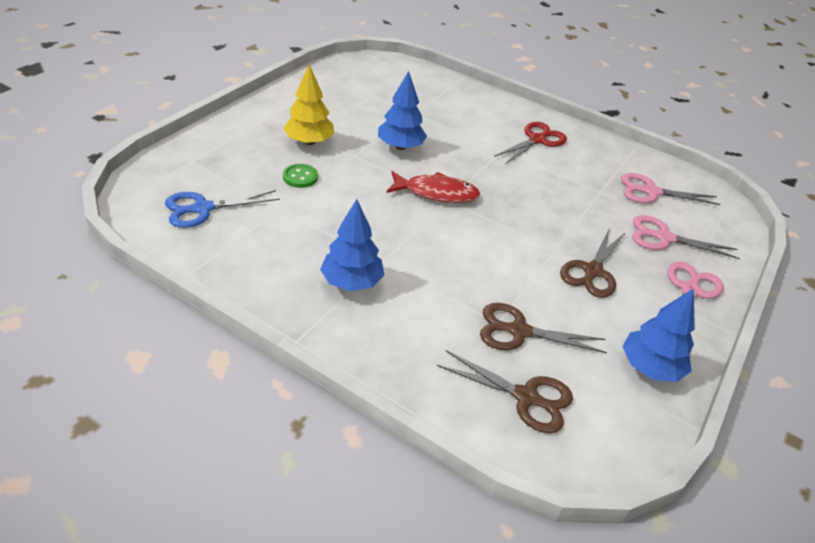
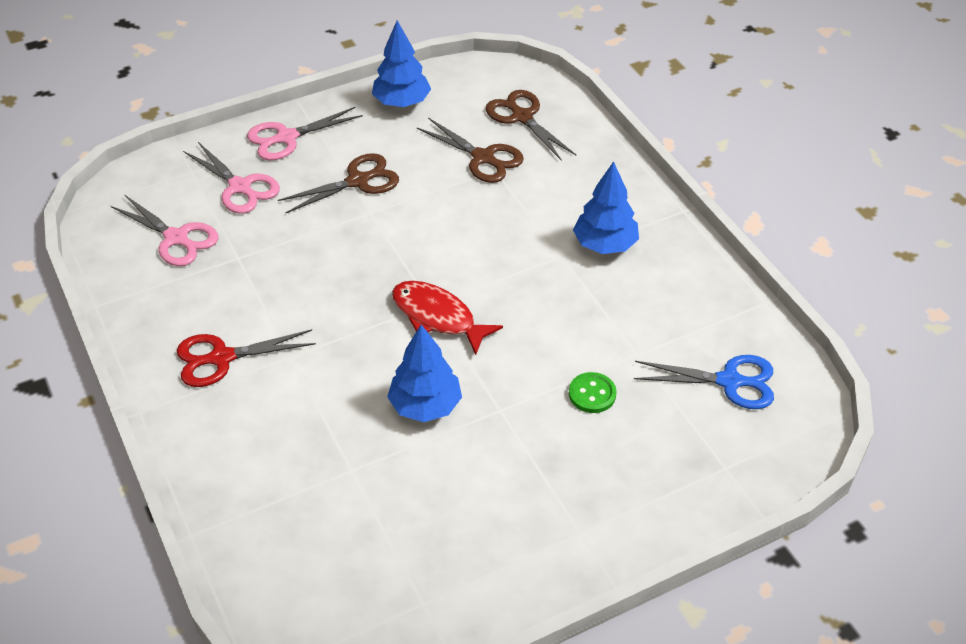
camera: 145 degrees left, 5 degrees up
(309, 142) = (548, 456): yellow tree -> none

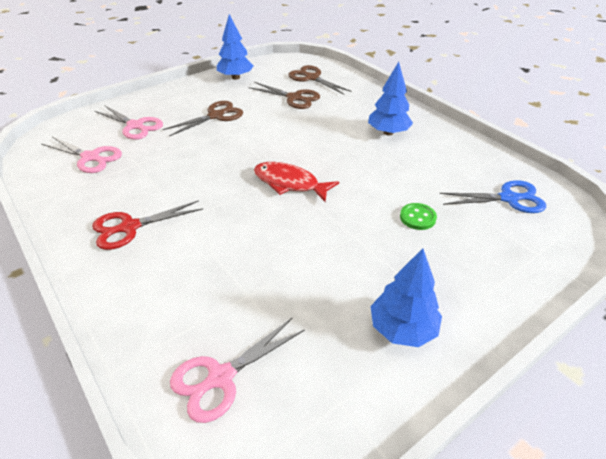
camera: 10 degrees left, 5 degrees down
(287, 137) = (164, 99): pink scissors -> pink scissors (221, 377)
(425, 406) = (296, 240): blue tree -> blue tree (402, 328)

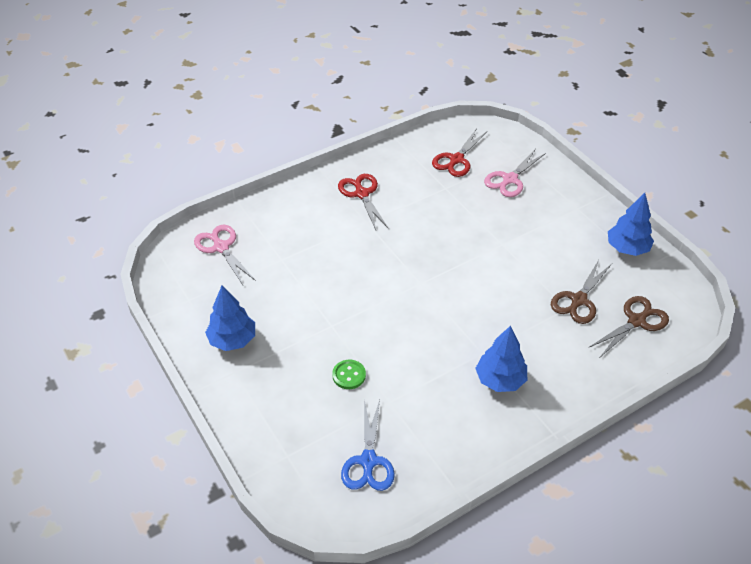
camera: 95 degrees right, 5 degrees up
(90, 157) = (456, 159): pink scissors -> red scissors
(215, 116) = (532, 234): brown scissors -> none
(289, 183) = (409, 288): red fish -> none

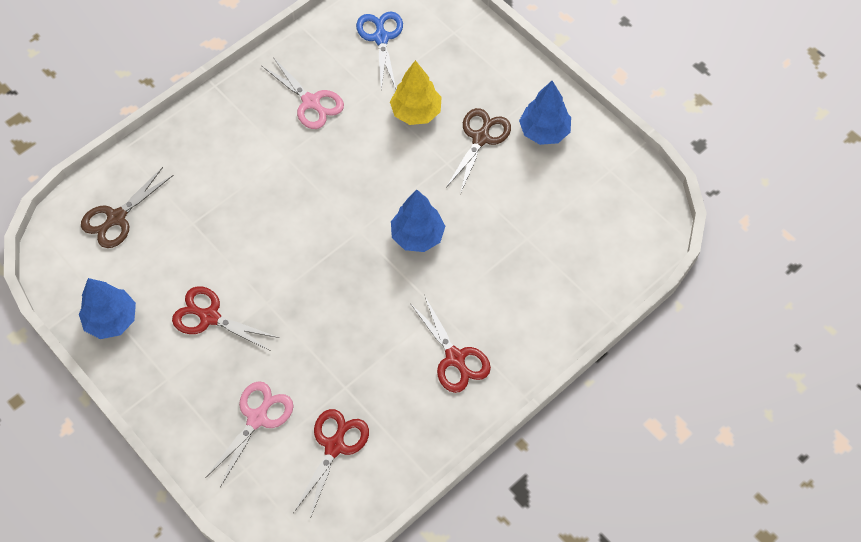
camera: 170 degrees right, 15 degrees up
(221, 247) = (603, 244): pink scissors -> pink scissors (311, 102)
(349, 375) = (416, 112): green button -> yellow tree
(500, 380) = (265, 129): blue tree -> blue tree (417, 235)
(547, 240) = (209, 317): none -> red scissors
(578, 300) = (178, 235): brown scissors -> brown scissors (480, 138)

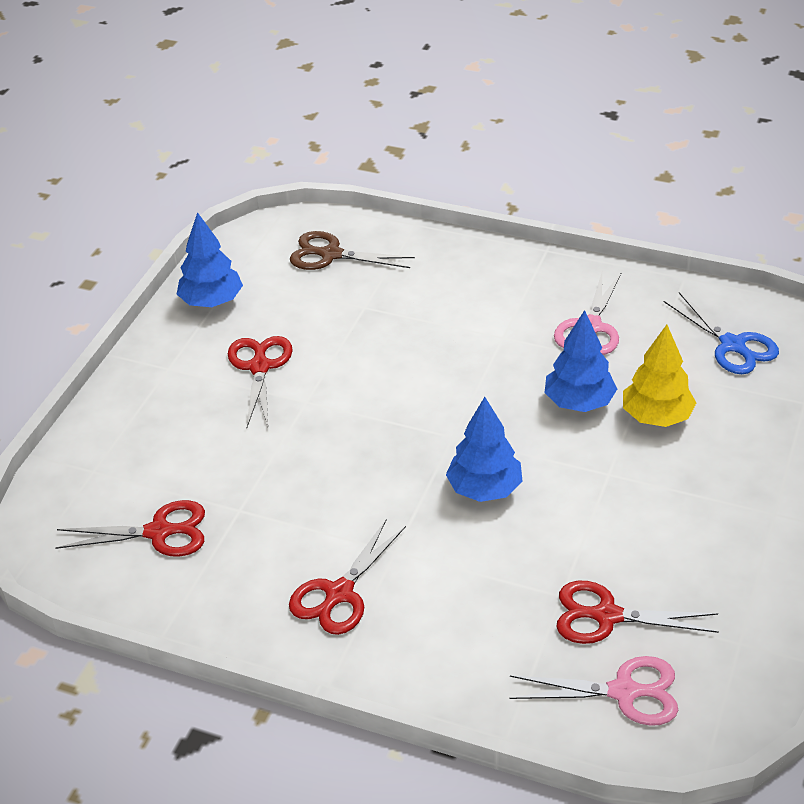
camera: 65 degrees right, 20 degrees down
(257, 418) = (159, 454): pink scissors -> pink scissors (623, 692)
(381, 38) = (732, 345): blue scissors -> blue scissors turned 90 degrees clockwise
(480, 138) = (672, 490): brown scissors -> none
(544, 131) = (738, 548): blue tree -> blue tree (579, 402)
(555, 223) = (607, 616): none -> red scissors

